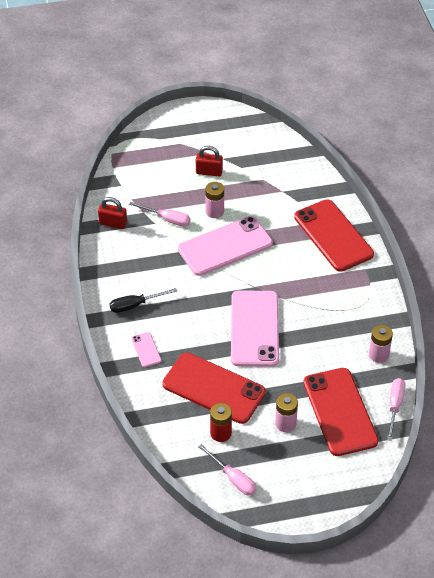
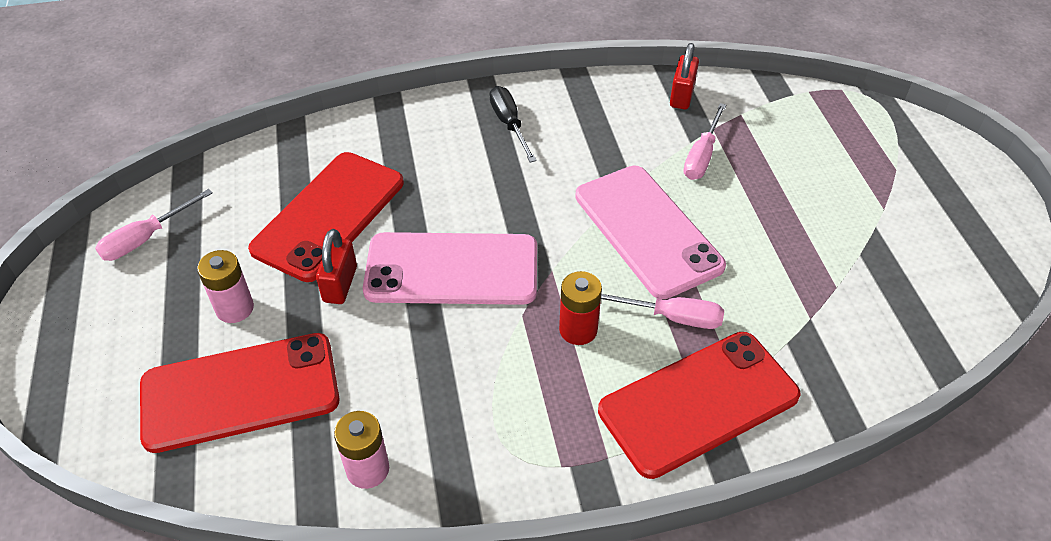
camera: 90 degrees right, 0 degrees up
(146, 349) = (418, 138): pink phone -> none
(209, 172) = (833, 208): red padlock -> red padlock (340, 284)
(214, 211) = (732, 216): pink battery -> none
(221, 433) = (237, 224): red battery -> red battery (578, 330)
(395, 406) = (231, 491): pink screwdriver -> pink screwdriver (671, 317)

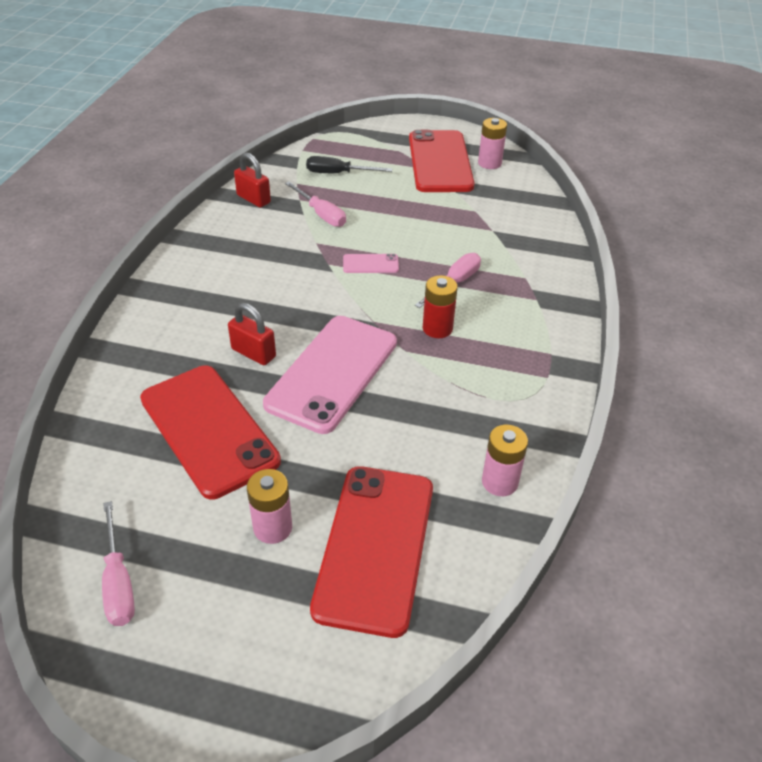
camera: 65 degrees left, 5 degrees down
(340, 284) = (298, 445): red padlock -> red padlock (253, 353)
(509, 124) = (199, 289): black screwdriver -> black screwdriver (338, 173)
(647, 230) = (370, 264): pink phone -> pink phone, size x0.42
(698, 403) = (530, 299): red phone -> red phone (440, 162)
(963, 265) = (489, 163): none -> pink battery

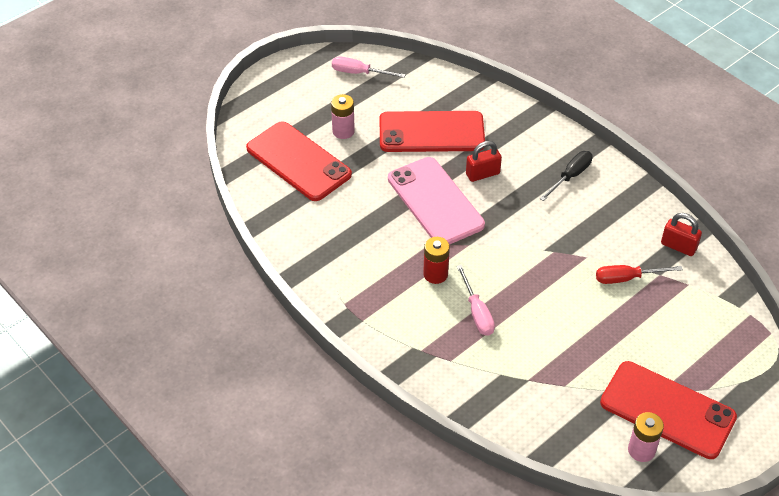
camera: 125 degrees right, 5 degrees up
(253, 199) = (678, 246): red padlock -> red padlock turned 45 degrees clockwise
(321, 214) = (627, 278): pink screwdriver -> red screwdriver
(338, 173) = (690, 320): black screwdriver -> black screwdriver (570, 176)
(370, 264) = (536, 276): pink phone -> none
(499, 482) = (291, 230): pink battery -> none

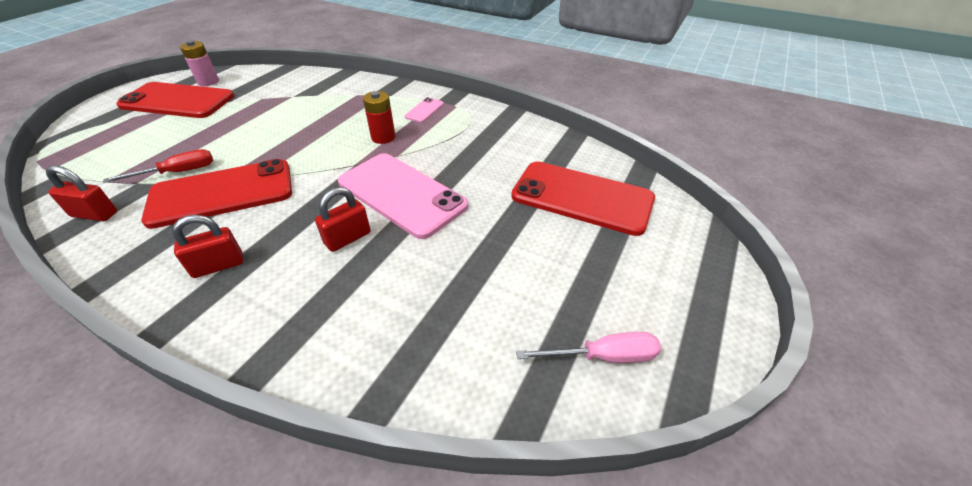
camera: 160 degrees right, 5 degrees down
(343, 131) = (557, 247): pink battery -> none
(381, 307) = (424, 110): none -> pink phone
(431, 132) = (434, 278): red phone -> red phone (222, 193)
(477, 312) = (339, 122): pink screwdriver -> none
(570, 176) = (218, 265): black screwdriver -> red padlock

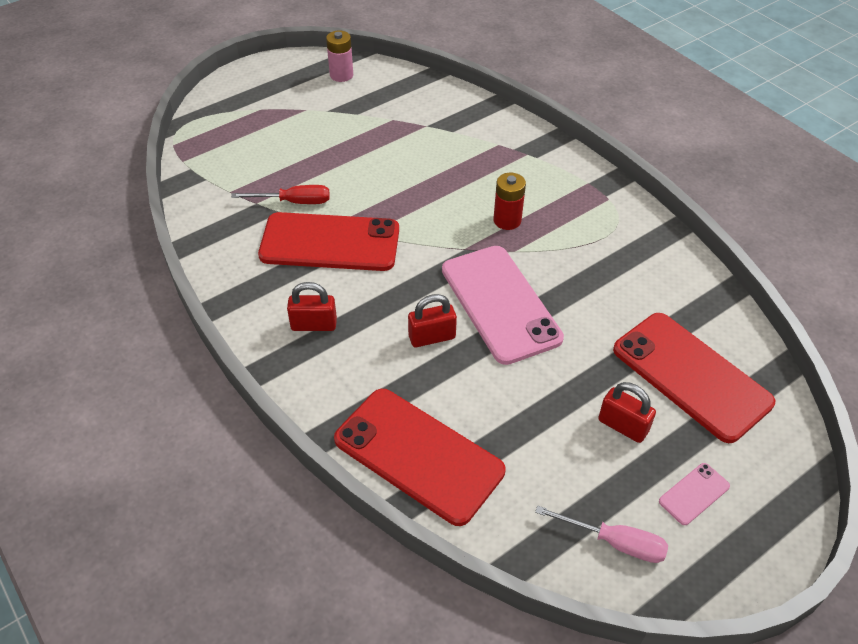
camera: 25 degrees right, 5 degrees up
(95, 214) = (219, 230): red padlock -> red padlock (623, 426)
(177, 101) = (306, 98): red phone -> red phone (418, 455)
(424, 110) = (568, 194): pink phone -> pink phone (694, 494)

